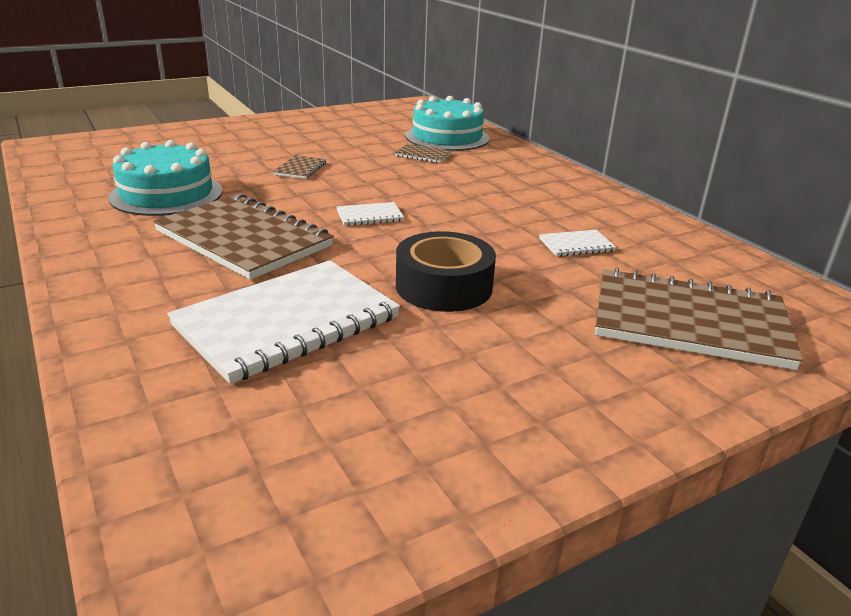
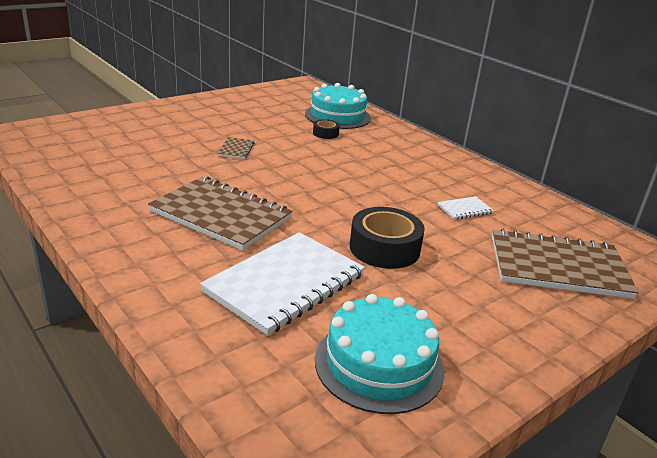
camera: 10 degrees left, 0 degrees up
(166, 194) = (140, 177): turquoise cake -> turquoise cake (379, 364)
(369, 216) = (307, 190): white notebook -> none
(423, 155) = (325, 133): brown notebook -> black tape

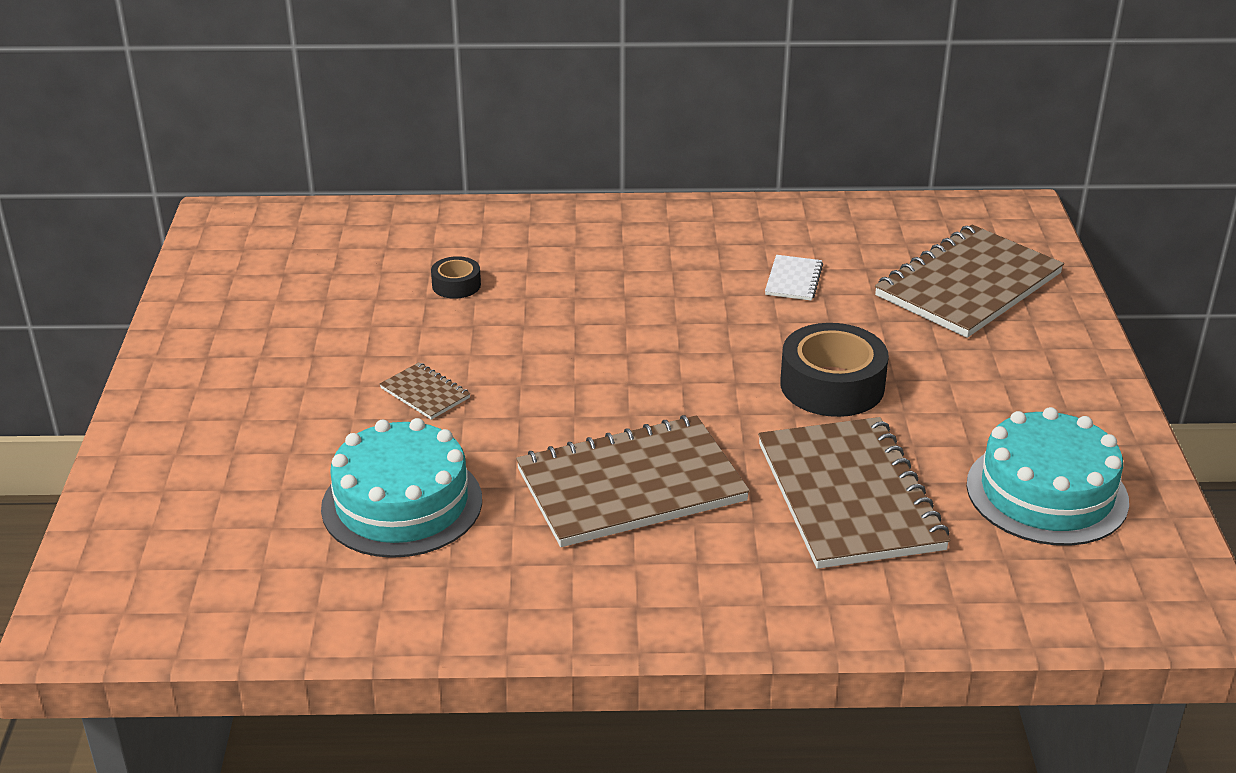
camera: 50 degrees left, 5 degrees up
(285, 283) = (849, 496): white notebook -> brown notebook
(337, 116) = (402, 245): turquoise cake -> turquoise cake (402, 503)

